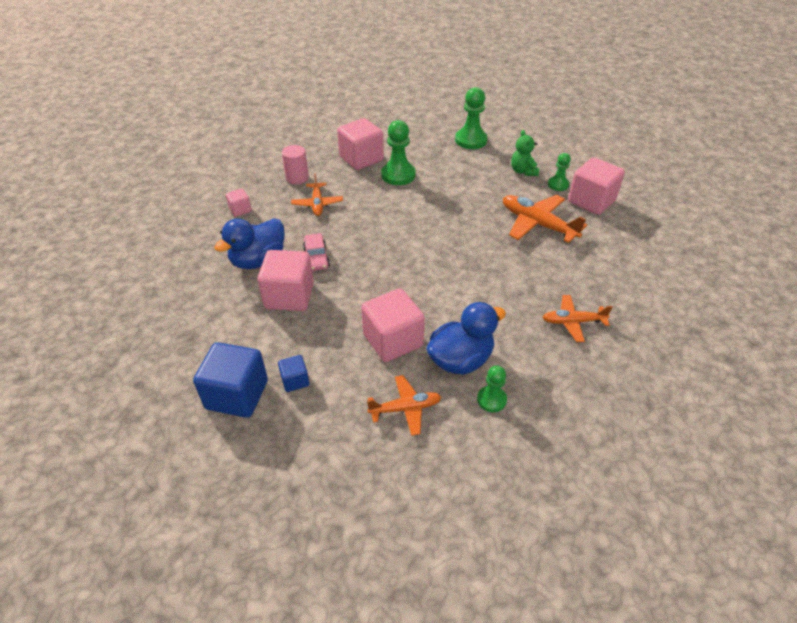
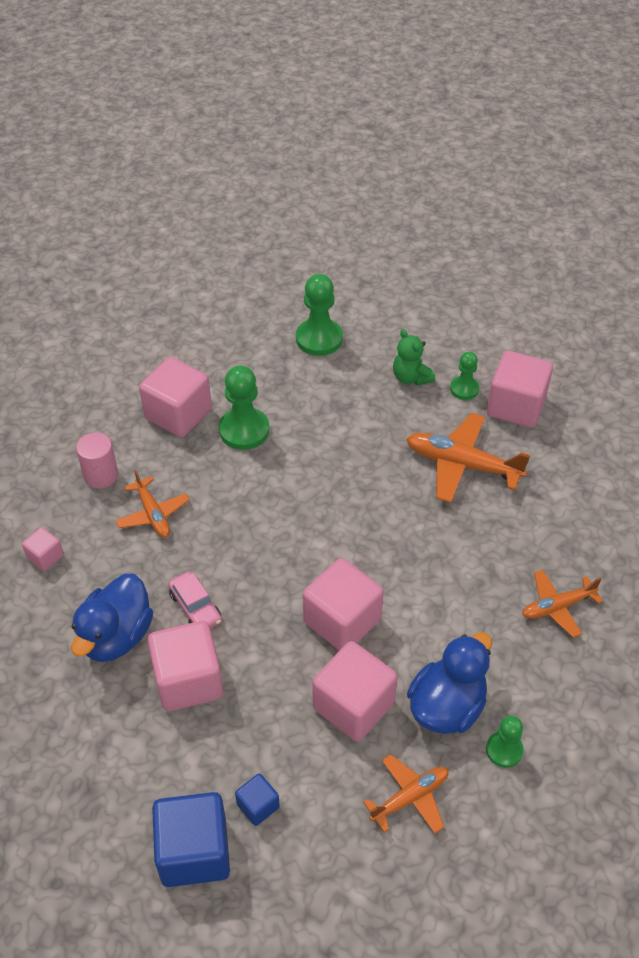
camera: 20 degrees left, 5 degrees up
(410, 290) = (342, 621): none -> pink cube

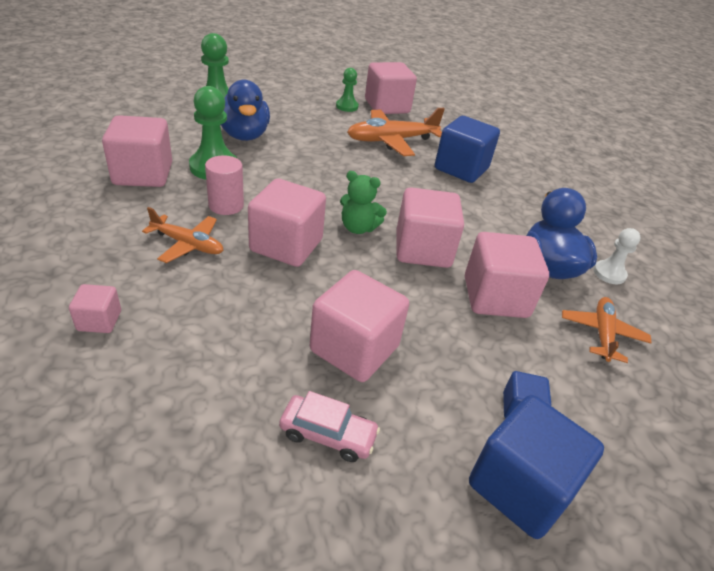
camera: 45 degrees left, 10 degrees down
(101, 475) = (104, 236): pink cylinder -> pink cylinder (226, 205)
(116, 636) = (247, 349): blue duck -> blue duck (244, 135)
(195, 607) = (300, 292): pink car -> pink car (328, 434)
(227, 554) = (286, 245): none -> pink cube
(411, 377) = (306, 109): green teddy bear -> green teddy bear (358, 228)
(500, 541) = (461, 169): none -> blue cube
(504, 750) = (609, 273): green pawn -> white pawn
(557, 607) = (532, 188): orange plane -> none

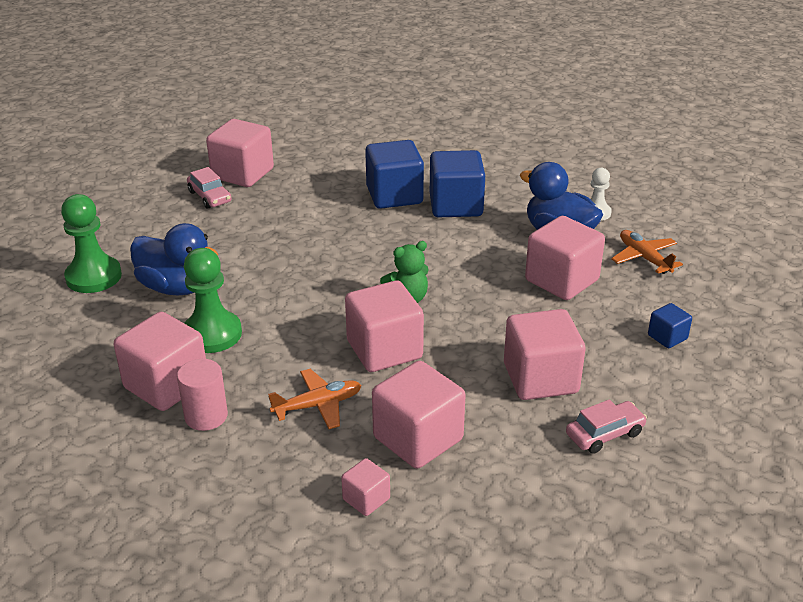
camera: 40 degrees left, 5 degrees down
(226, 205) = (285, 356): pink cylinder -> pink cylinder (206, 416)
(347, 106) = (209, 197): green pawn -> pink car
(391, 140) = (304, 206): orange plane -> none
(423, 250) = (472, 281): pink cube -> pink cube (418, 438)
(520, 486) = (720, 376): blue cube -> blue cube (456, 205)

